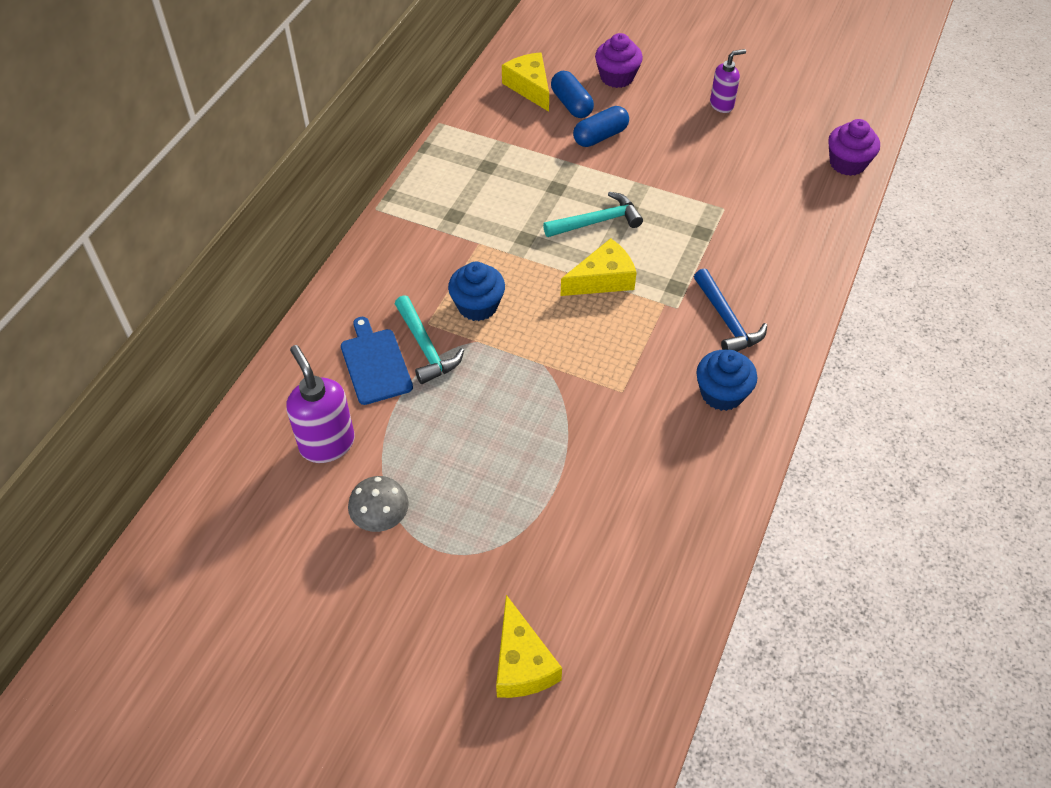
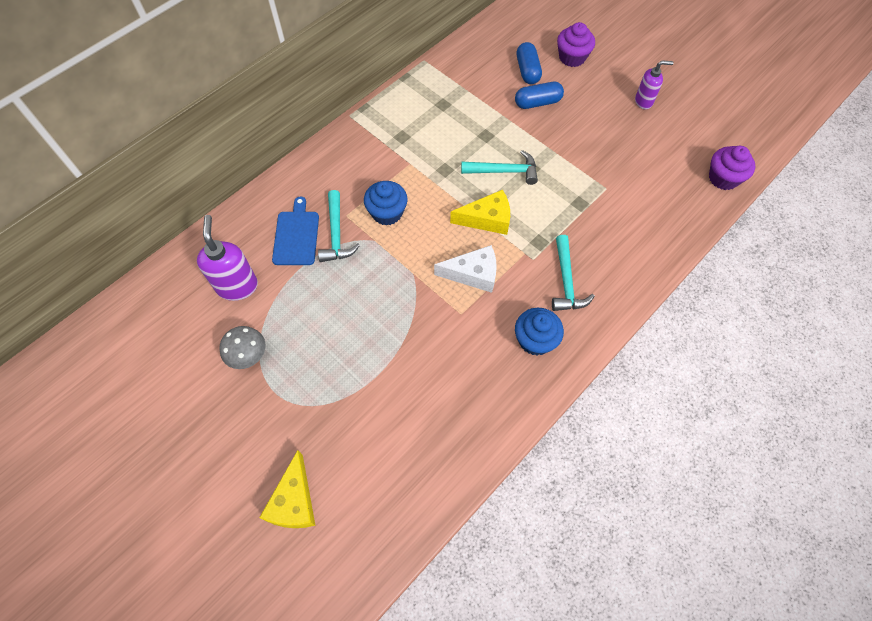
camera: 20 degrees right, 10 degrees up
(530, 87) = (502, 49): yellow cheese -> none
(615, 344) = (473, 274): none -> white cheese
(726, 320) = (566, 281): blue hammer -> turquoise hammer

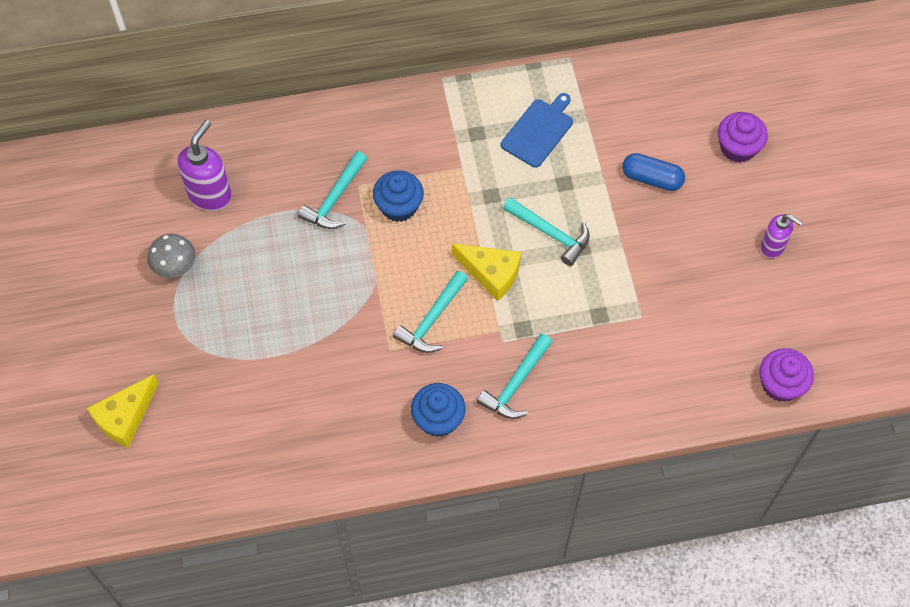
camera: 35 degrees right, 0 degrees up
(296, 235) = (297, 177): blue cutting board -> blue cutting board (538, 131)
(473, 274) = (432, 319): white cheese -> turquoise hammer
(527, 71) = (673, 135): blue capsule -> none

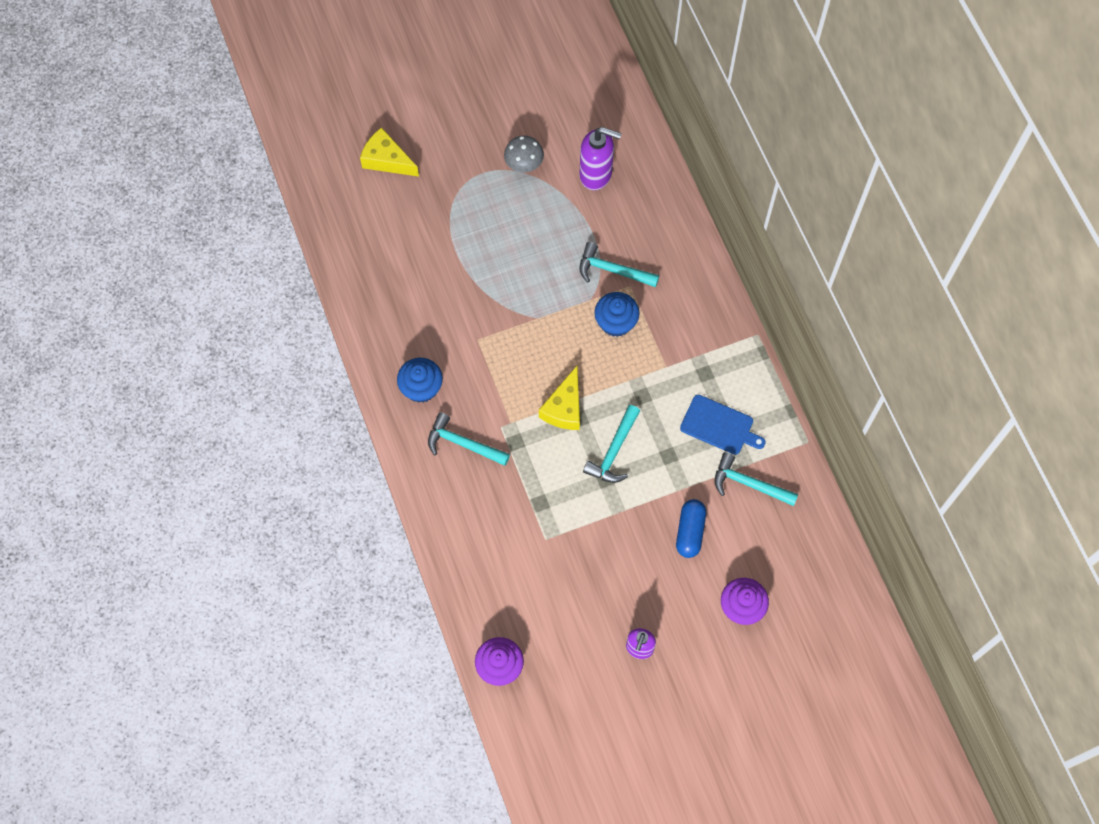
camera: 80 degrees right, 5 degrees up
(432, 319) = (511, 367): turquoise hammer -> turquoise hammer (749, 484)

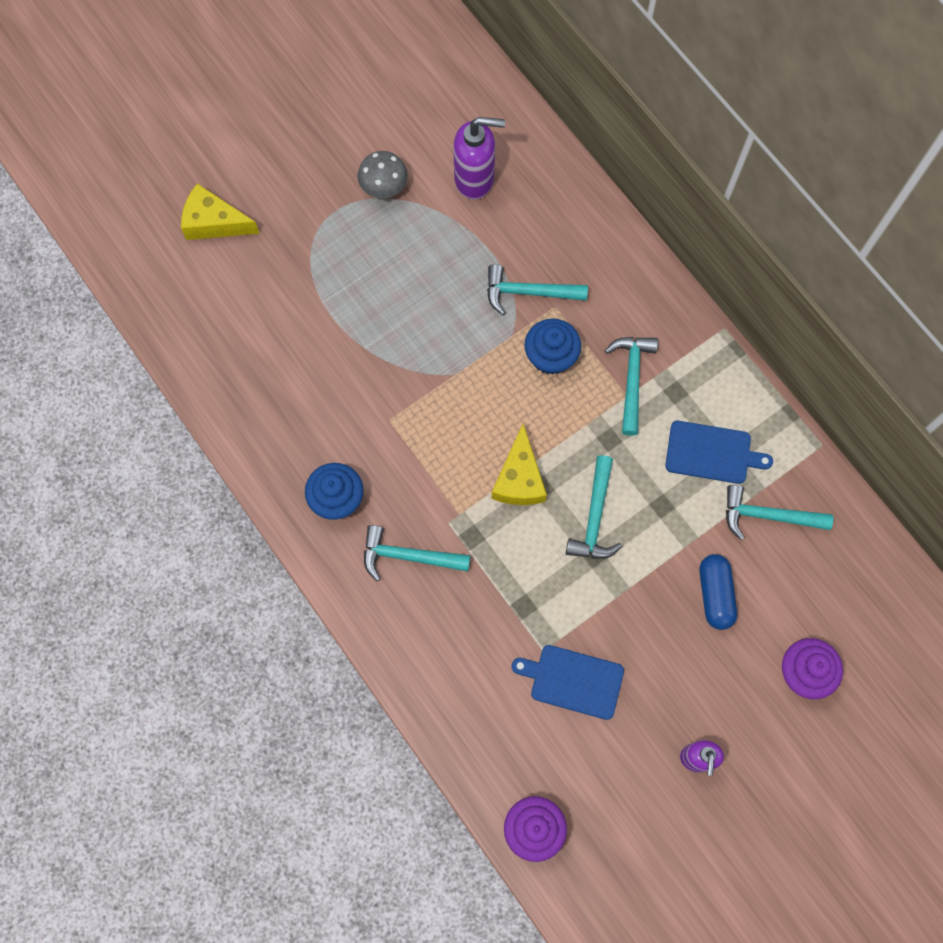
camera: 15 degrees left, 5 degrees up
(561, 567) = (573, 681): none -> blue cutting board
(673, 355) = (632, 379): none -> turquoise hammer

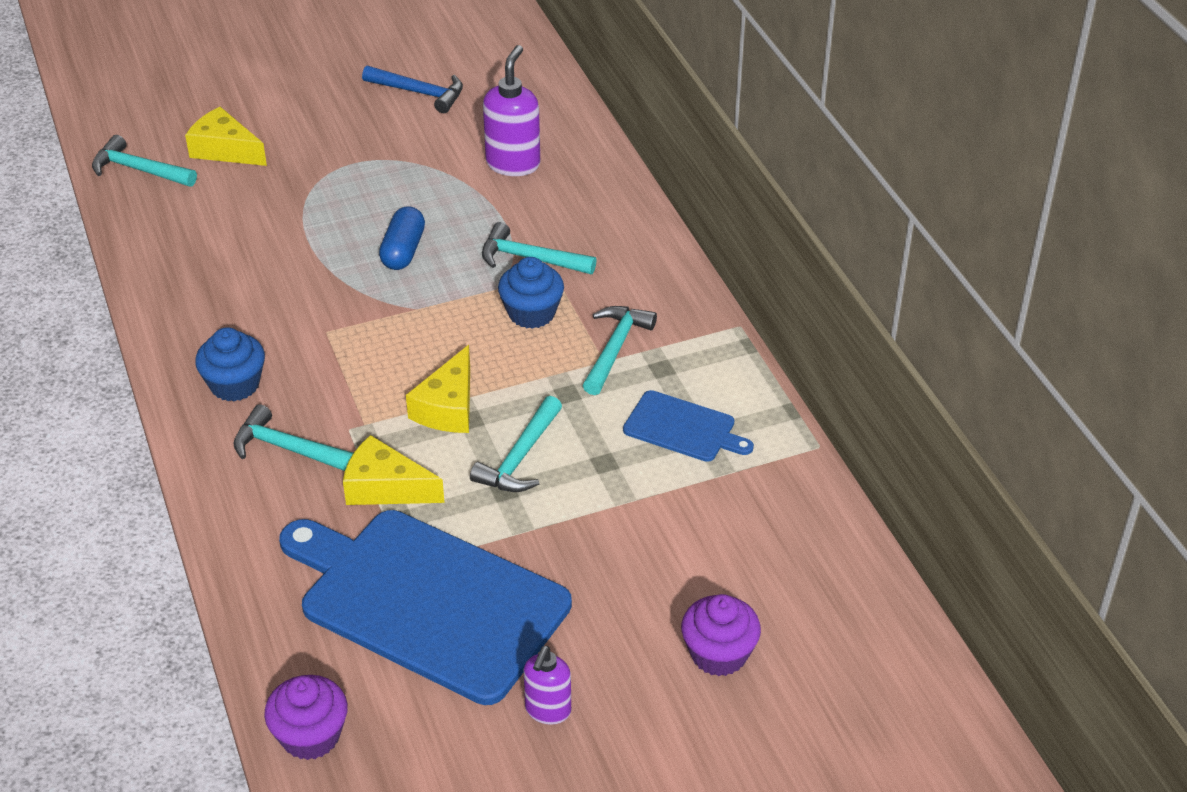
camera: 15 degrees right, 30 degrees down
(360, 106) = (419, 93): none -> blue hammer
(384, 187) = (414, 154): grey mushroom -> none
(475, 179) = (513, 164): purple soap dispenser -> purple soap dispenser turned 90 degrees counterclockwise
(500, 576) = (385, 487): none -> yellow cheese
(573, 681) = (426, 601): blue cutting board -> blue cutting board, size x2.18
(715, 594) = (635, 556): blue capsule -> blue capsule (403, 250)
(768, 515) = (729, 496): turquoise hammer -> turquoise hammer (139, 170)

